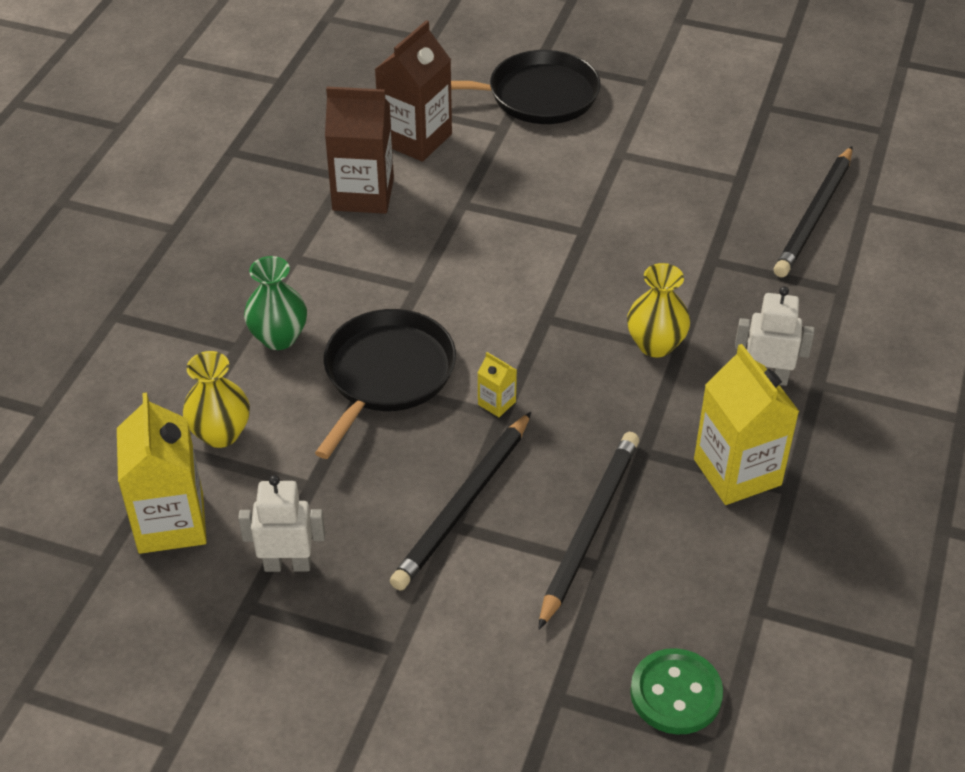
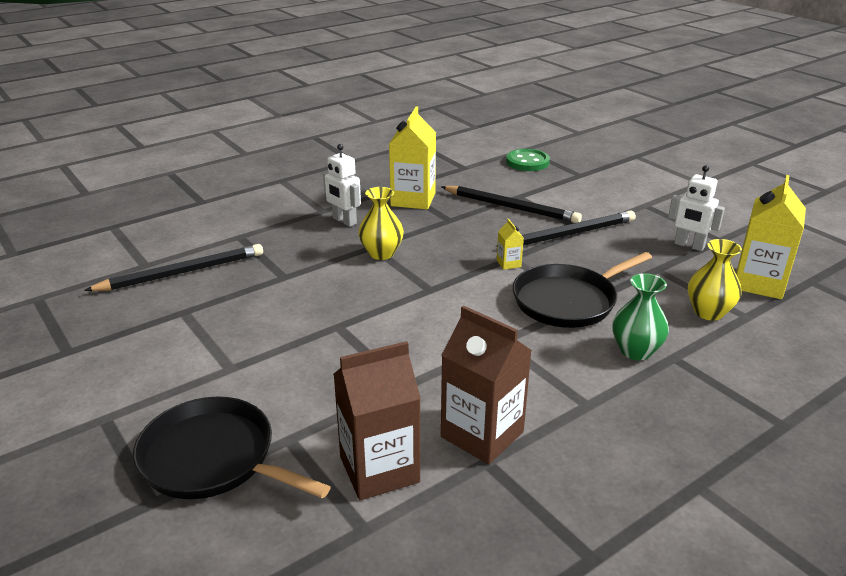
camera: 145 degrees left, 15 degrees down
(588, 528) = (511, 207): black pencil -> black pencil turned 120 degrees counterclockwise

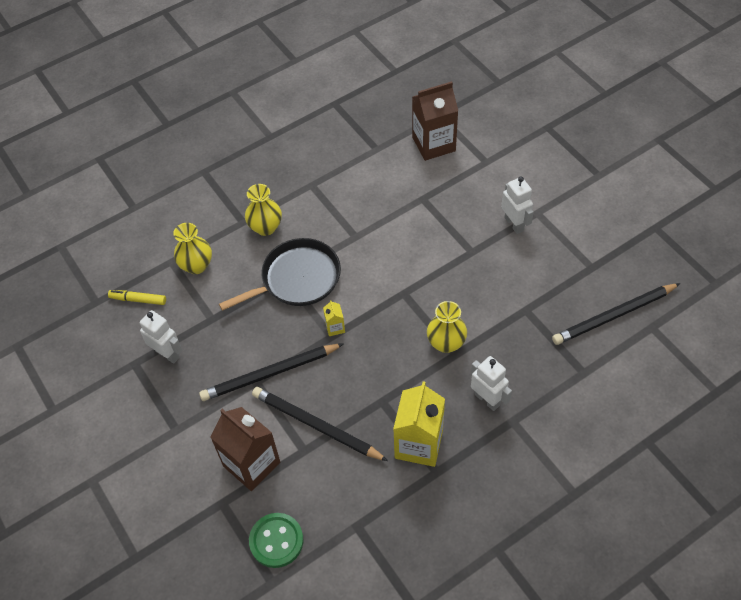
camera: 175 degrees left, 25 degrees up
(213, 458) = (524, 150): black pan -> none
(269, 355) = (514, 224): none -> white robot
(482, 434) = (377, 165): brown carton -> brown carton (251, 464)
(635, 351) = (265, 227): green vase -> yellow vase
(759, 283) = (138, 300): yellow carton -> yellow marker

